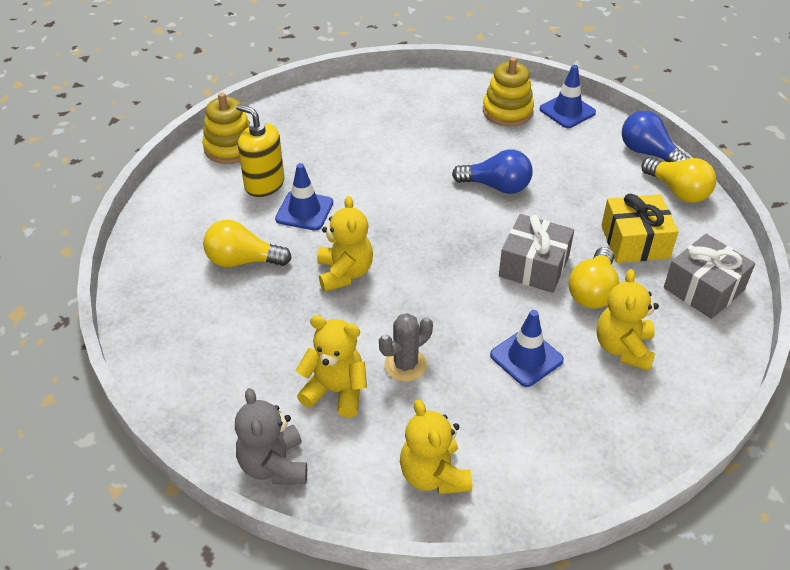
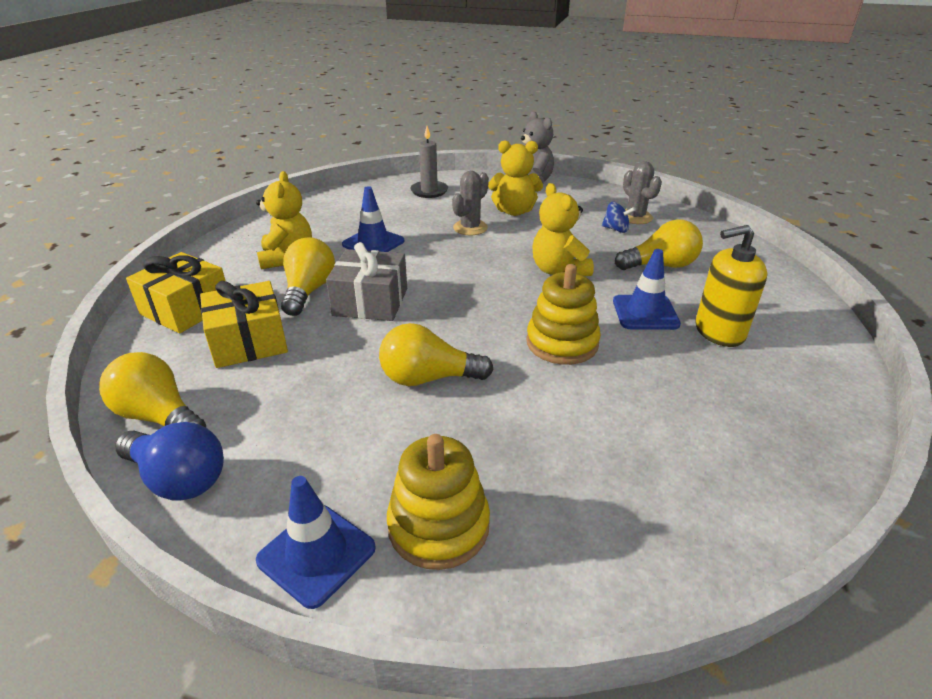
camera: 165 degrees right, 10 degrees down
(197, 346) = (635, 217): none -> grey cactus
(230, 147) = (816, 368): yellow stacking toy -> yellow stacking toy (562, 343)
(239, 326) = (616, 229): none -> blue spinning top
(264, 184) = (719, 332): yellow soap dispenser -> yellow soap dispenser turned 150 degrees clockwise
(433, 475) = (429, 191): yellow teddy bear -> grey candle
(496, 186) = (428, 378): blue light bulb -> yellow light bulb
(703, 289) = (186, 309): grey gift -> yellow gift

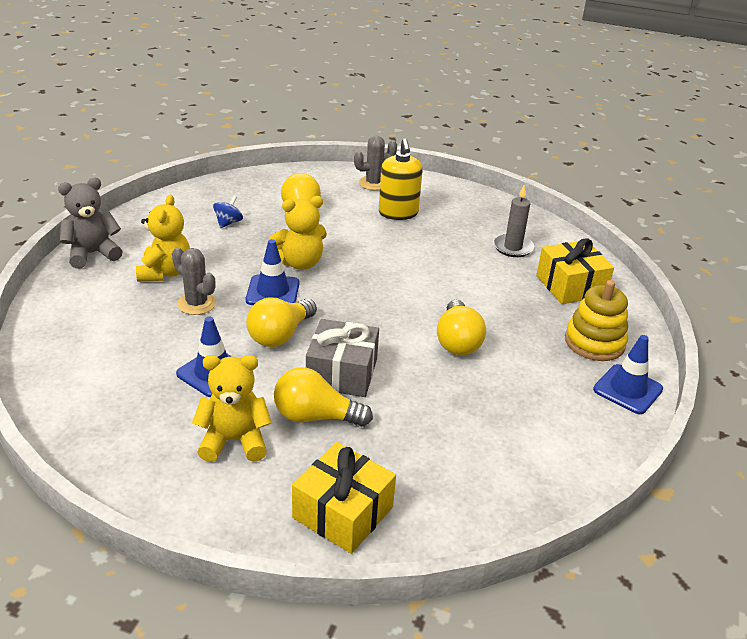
camera: 90 degrees left, 0 degrees up
(159, 417) = (521, 492): yellow light bulb -> yellow light bulb (280, 335)
(178, 478) = (585, 464): blue light bulb -> none
(248, 341) = (407, 450): yellow gift -> yellow gift (570, 286)
(429, 191) = (77, 327): grey candle -> grey candle (513, 247)
(562, 343) = (411, 276): yellow stacking toy -> none
(635, 217) = (206, 209): grey cactus -> grey cactus (373, 183)
(645, 313) = (372, 235): blue traffic cone -> blue traffic cone (272, 292)

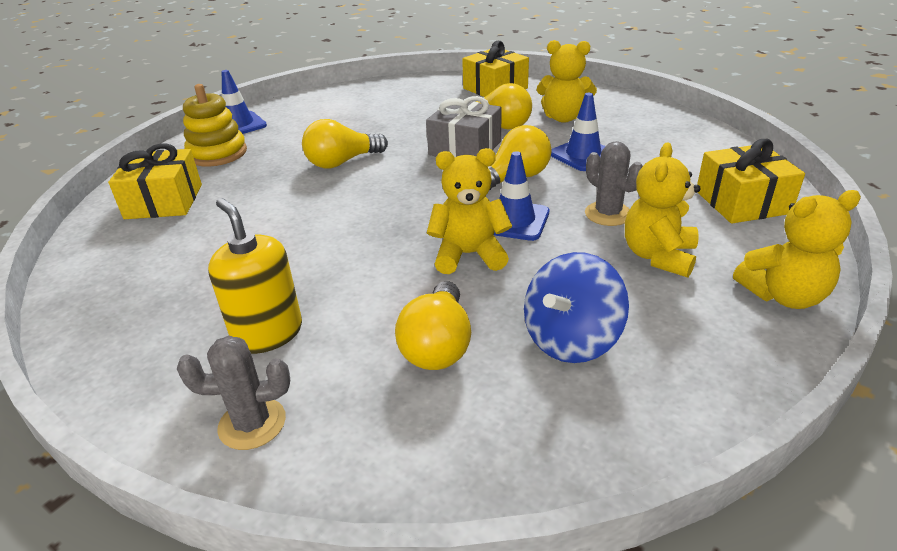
camera: 160 degrees left, 0 degrees up
(76, 325) = (742, 202): none -> yellow gift
(92, 254) = (783, 296): grey teddy bear -> yellow teddy bear
(228, 223) = (571, 339): blue spinning top -> blue spinning top, size x1.87
(398, 213) = (268, 333): yellow soap dispenser -> yellow soap dispenser turned 45 degrees counterclockwise
(457, 341) = (342, 162): yellow light bulb -> yellow light bulb turned 135 degrees counterclockwise
(513, 247) = (164, 253): grey candle -> none

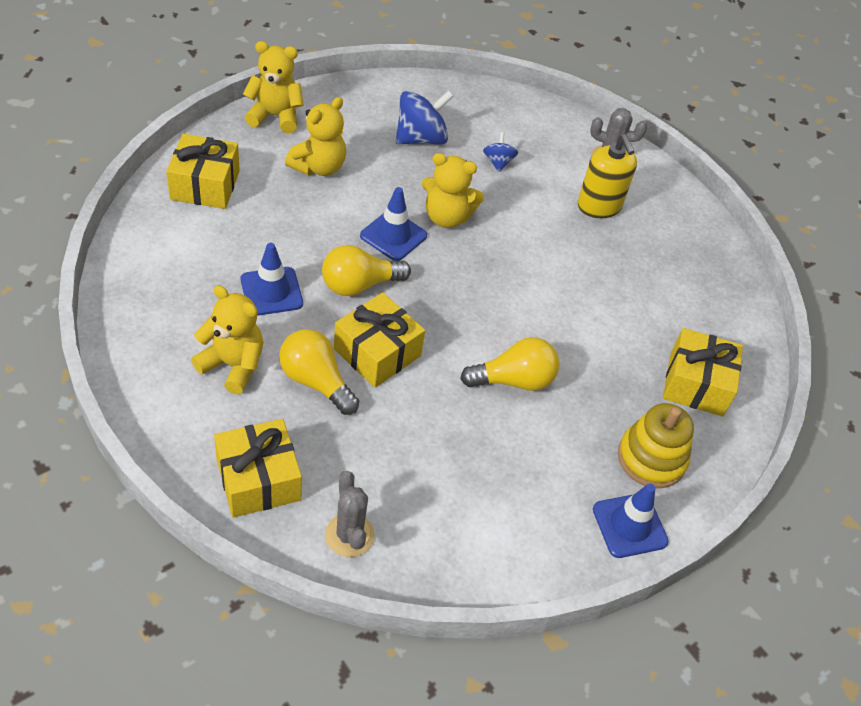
camera: 170 degrees left, 15 degrees up
(438, 345) = (498, 162): yellow light bulb -> blue spinning top
(465, 148) = (377, 352): grey gift -> yellow gift
(608, 214) = (317, 214): grey cactus -> grey cactus (349, 535)

